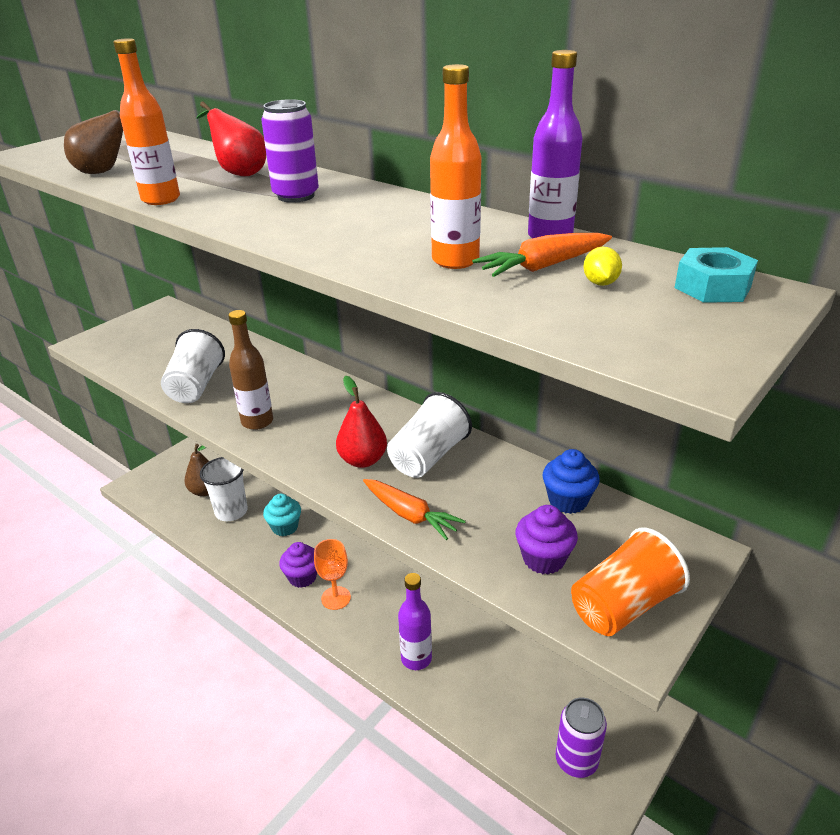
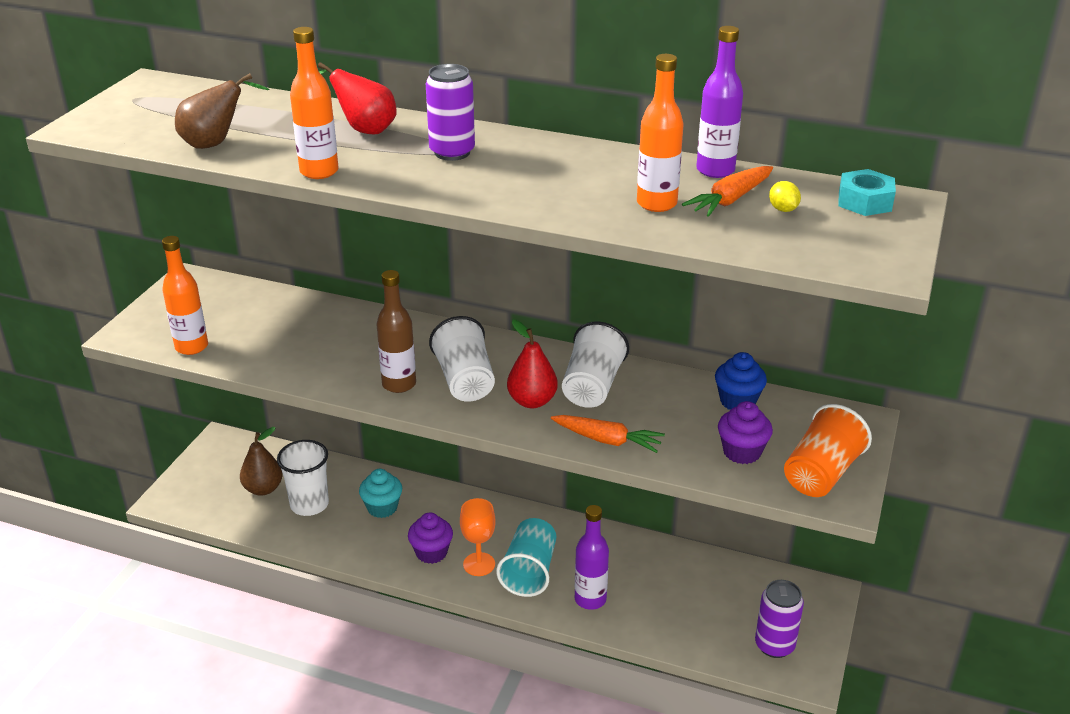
camera: 20 degrees left, 0 degrees up
(122, 361) = (191, 347): none -> orange bottle
(196, 386) = (302, 360): white cup -> white cup (465, 380)
(375, 616) = (529, 572): none -> turquoise cup

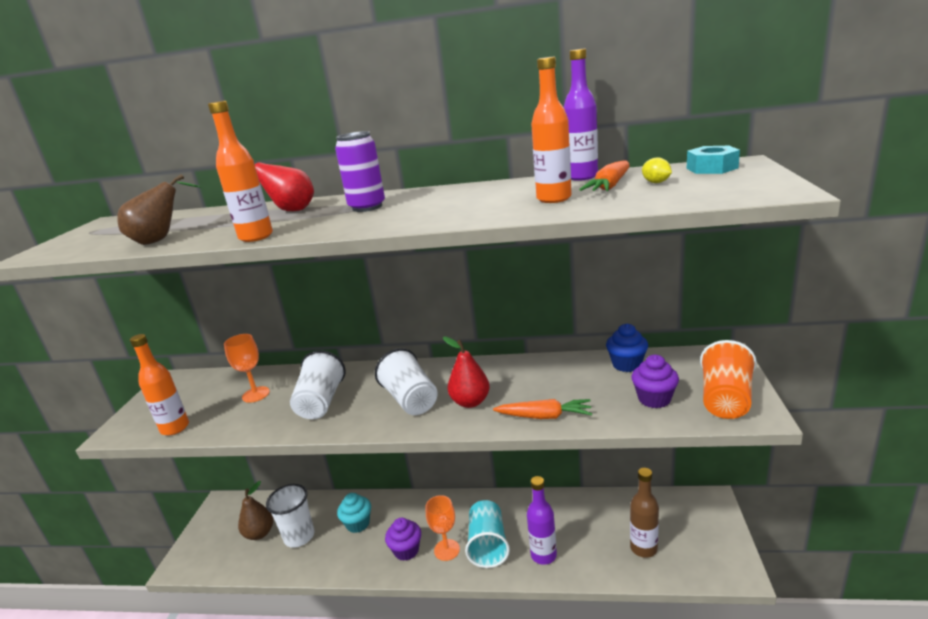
camera: 10 degrees left, 10 degrees down
(288, 326) = (256, 394): none -> orange goblet
(399, 384) = (357, 415): brown bottle -> brown bottle (643, 548)
(592, 386) = (512, 380): white cup -> white cup (321, 402)
(774, 645) = (699, 554): purple can -> none

